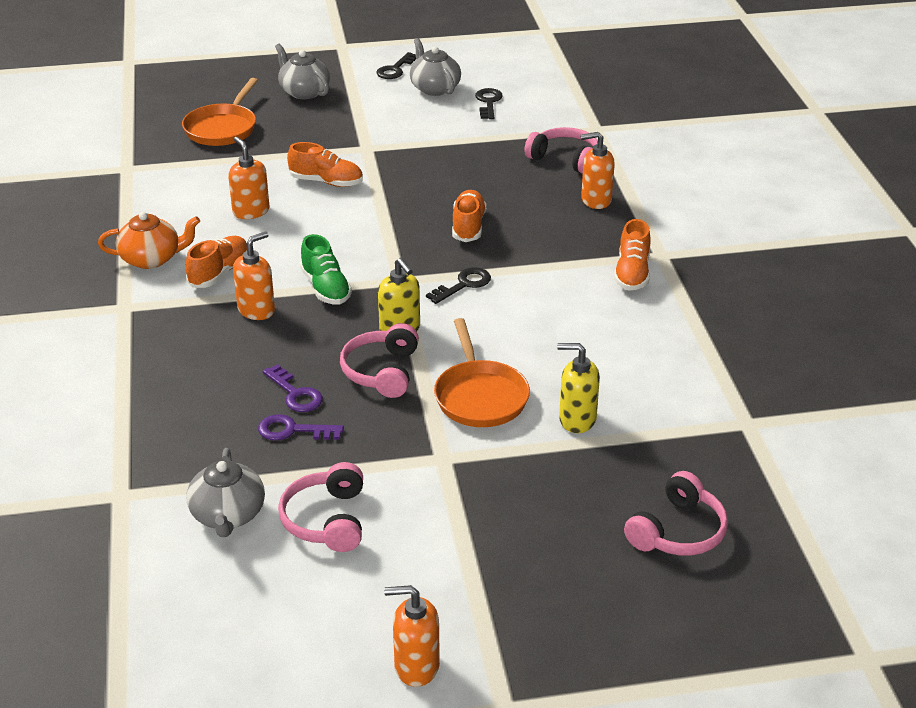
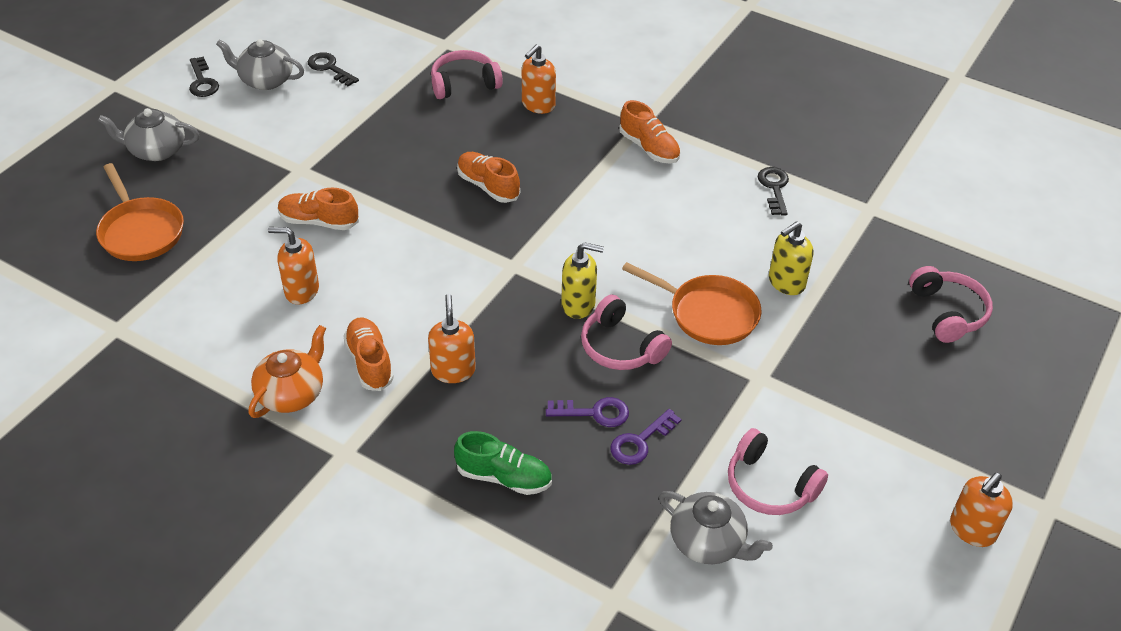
camera: 50 degrees left, 10 degrees up
(326, 182) = (319, 221): orange shoe -> orange shoe turned 135 degrees counterclockwise
(326, 288) = (472, 312): green shoe -> green shoe (504, 477)
(463, 285) = (561, 236): black key -> black key (774, 188)

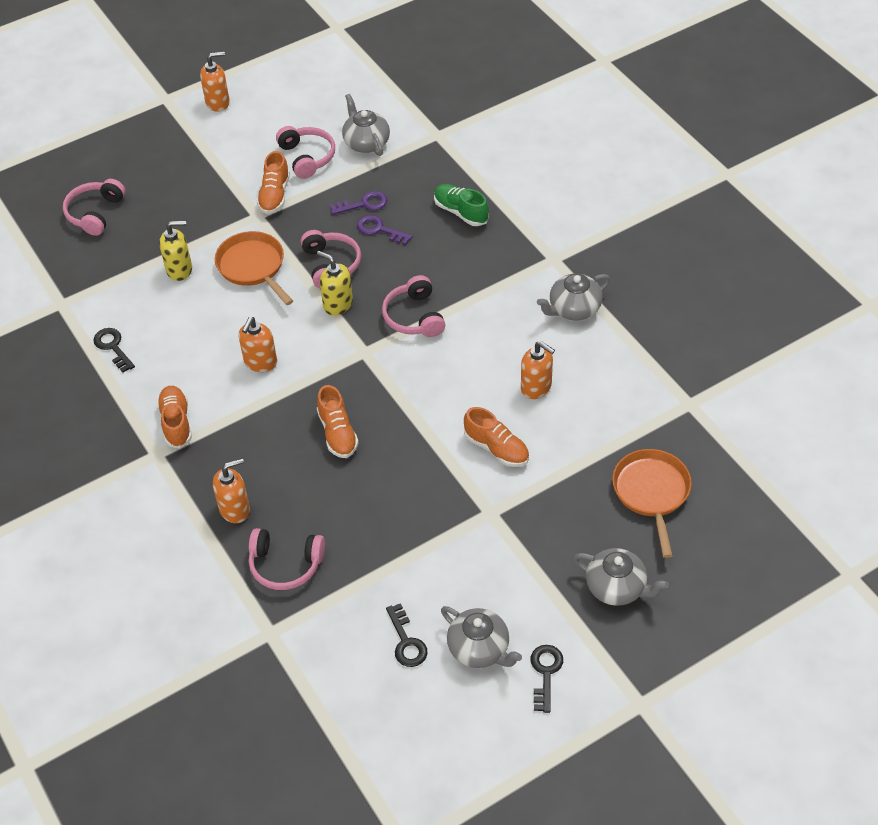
camera: 150 degrees left, 5 degrees up
(291, 393) = (573, 309): orange teapot -> grey teapot
(370, 362) = (510, 313): orange shoe -> orange shoe (274, 195)
(453, 370) = (455, 287): orange soap dispenser -> orange soap dispenser (260, 362)
(482, 320) = (414, 317): none -> pink headphones
(774, 188) = (113, 347): black key -> black key turned 120 degrees clockwise

